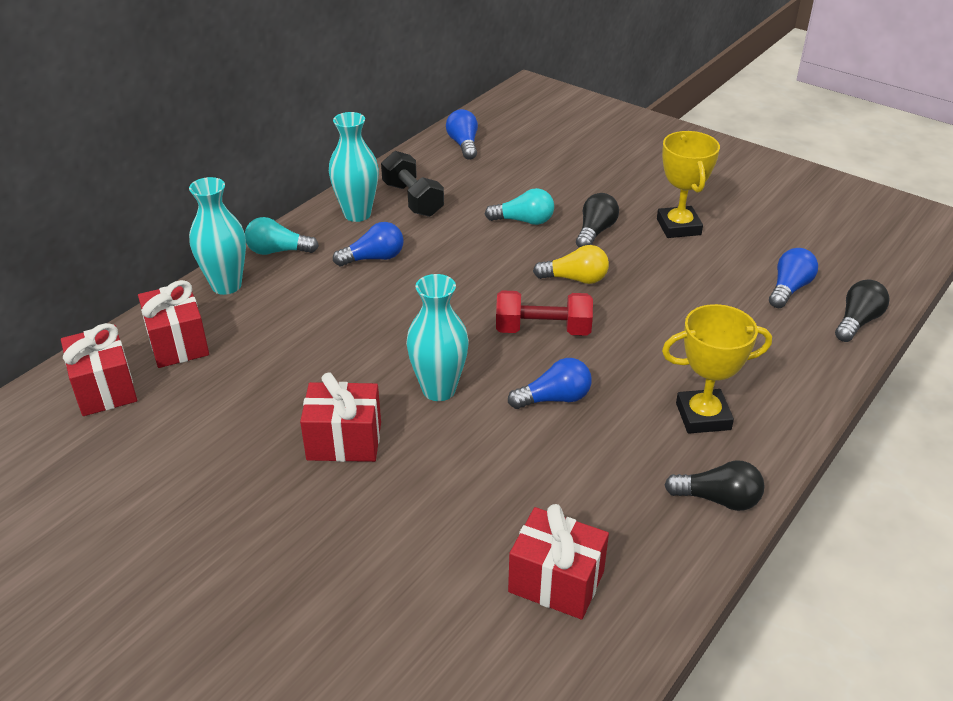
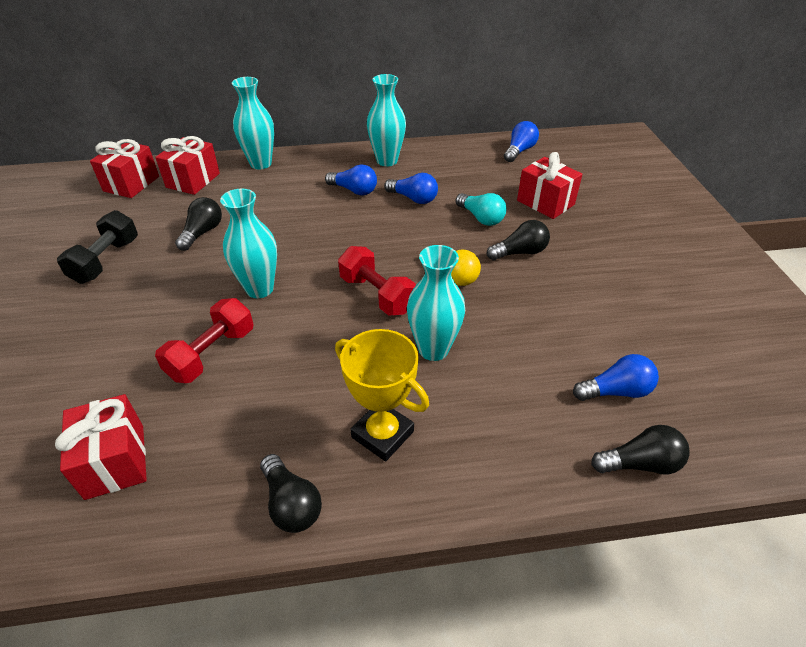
camera: 45 degrees right, 5 degrees up
(278, 251) = (313, 159): turquoise light bulb -> none
(290, 382) = (202, 232): none -> black light bulb
(344, 441) = (170, 283): red gift -> red gift (545, 202)
(412, 199) = (432, 168): black dumbbell -> black dumbbell (106, 261)
(491, 462) = (212, 354): none -> red dumbbell
(554, 398) = (310, 343): blue light bulb -> blue light bulb (413, 198)
(646, 340) = (433, 349): none -> turquoise vase
(678, 227) = (592, 285): yellow trophy -> none

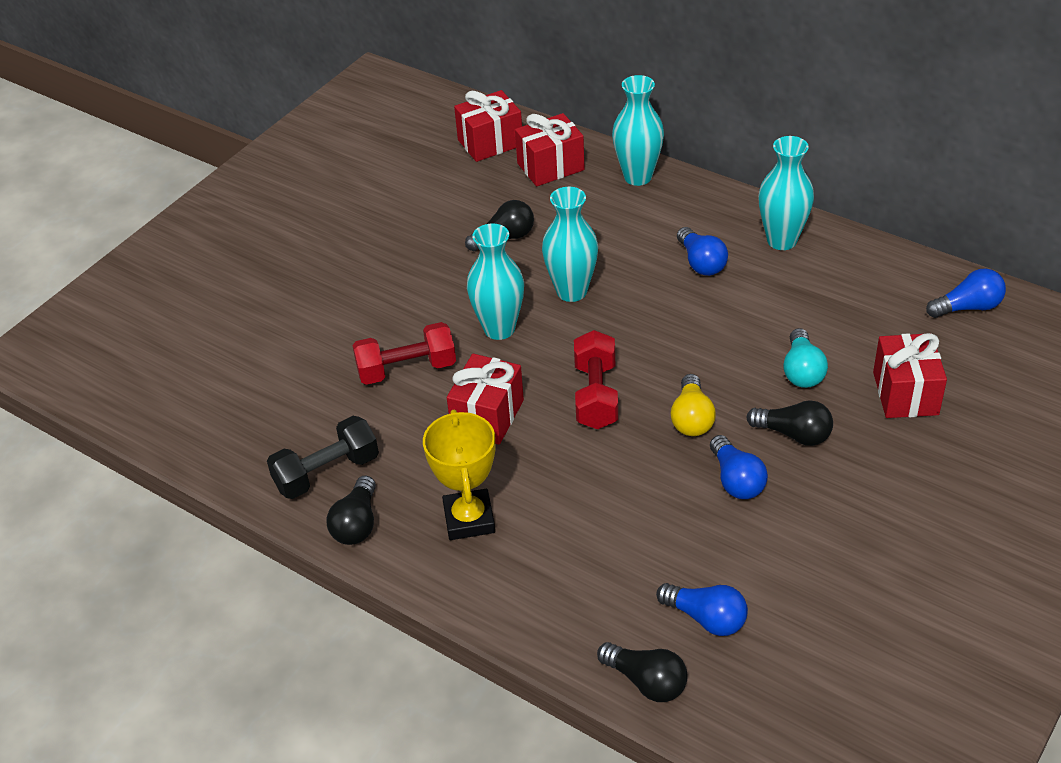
camera: 45 degrees right, 0 degrees up
(106, 261) = (400, 226): black dumbbell -> black dumbbell (327, 472)
(115, 461) = (273, 415): red gift -> red gift (487, 416)
(413, 198) = (755, 307): blue light bulb -> blue light bulb (736, 480)
(433, 349) = (588, 478): turquoise vase -> turquoise vase (571, 291)

